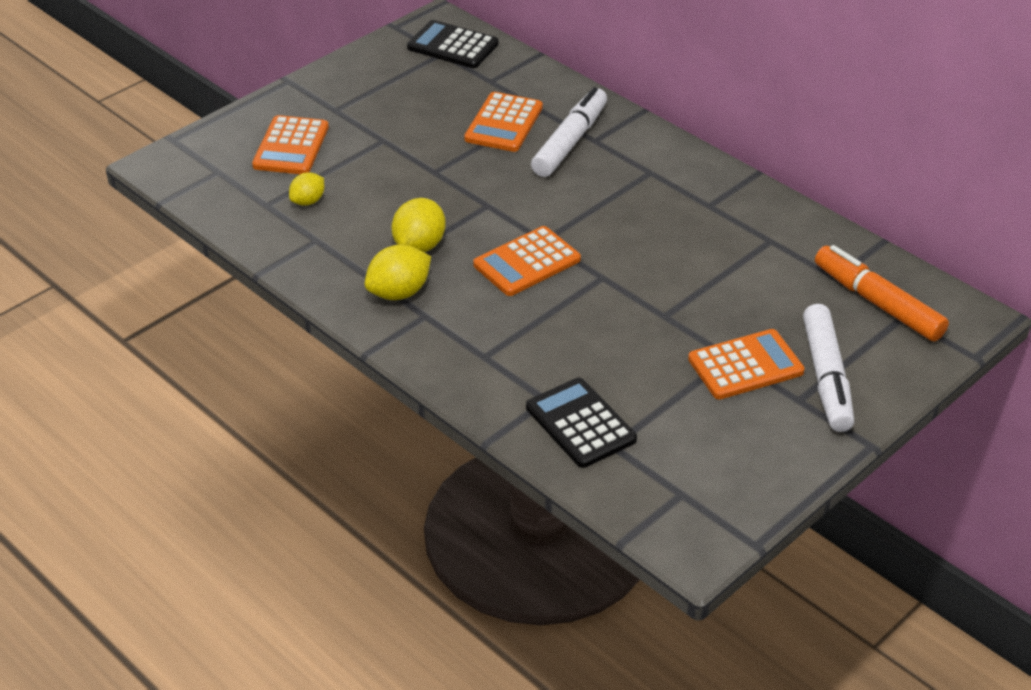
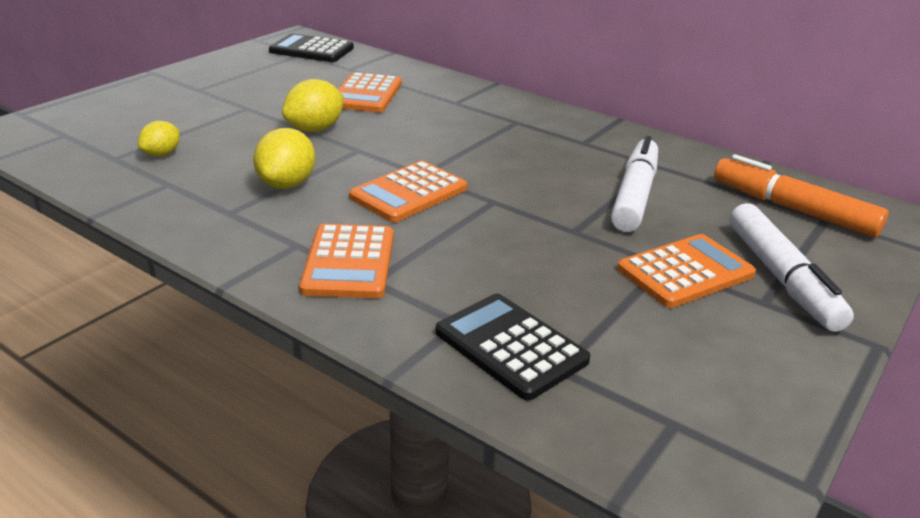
camera: 10 degrees left, 10 degrees down
(291, 146) = (148, 115): orange calculator -> orange calculator (349, 262)
(399, 293) = (264, 225): yellow lemon -> yellow lemon (315, 129)
(570, 142) = (433, 104): white marker -> white marker (635, 195)

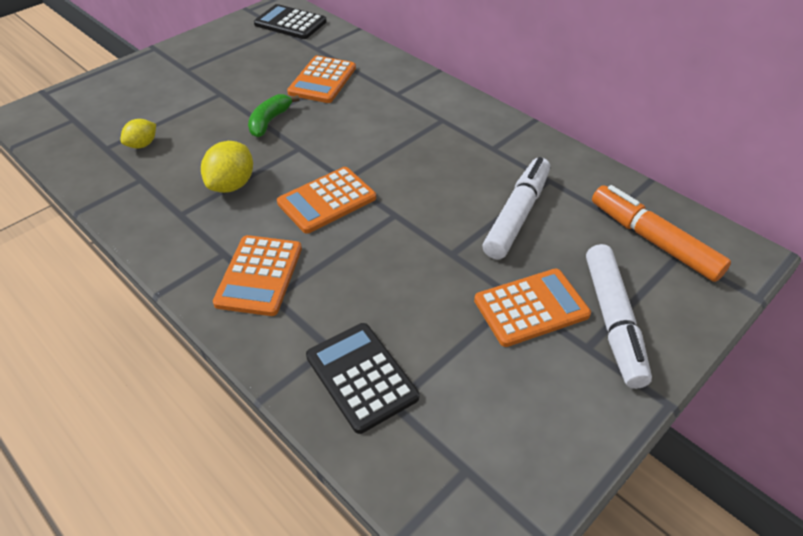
camera: 10 degrees right, 15 degrees up
(315, 129) = (269, 121): yellow lemon -> green banana

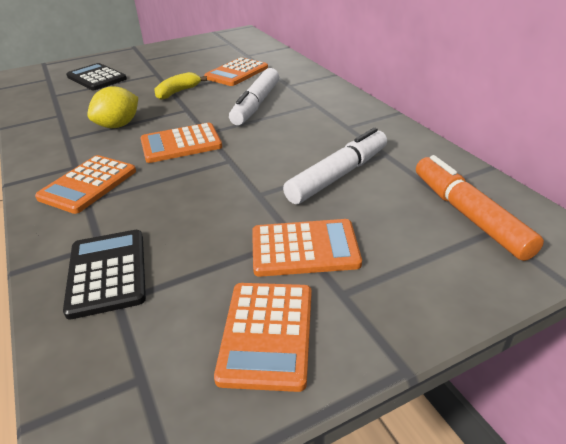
camera: 20 degrees right, 10 degrees down
(142, 145) = (78, 96): yellow lemon -> none
(269, 121) = (178, 92): green banana -> yellow banana
(290, 23) = (238, 41): black calculator -> black calculator (96, 78)
(547, 401) = (267, 334): none -> orange calculator
(612, 321) = (384, 276): white marker -> white marker (256, 104)

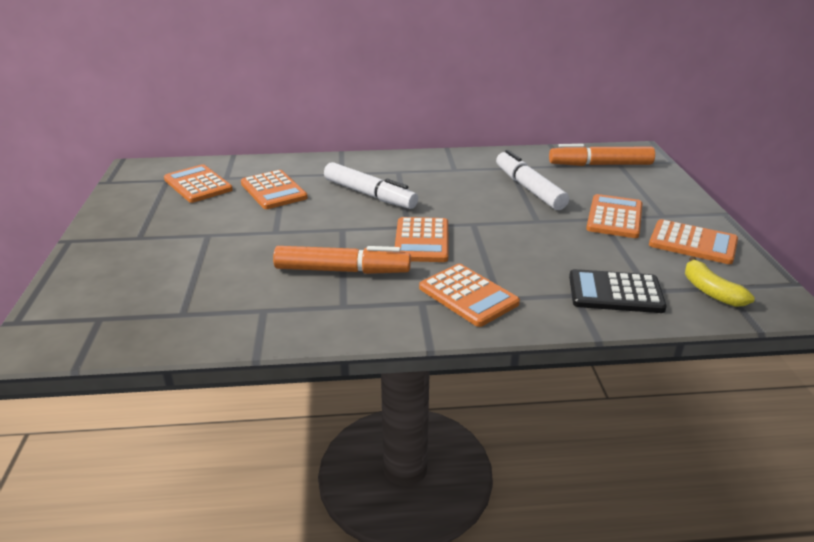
camera: 70 degrees left, 5 degrees down
(96, 78) = (159, 277): black calculator -> none
(118, 125) = (342, 271): yellow lemon -> orange marker
(178, 92) = (287, 228): yellow banana -> yellow banana (710, 291)
(228, 52) = (198, 185): none -> orange calculator

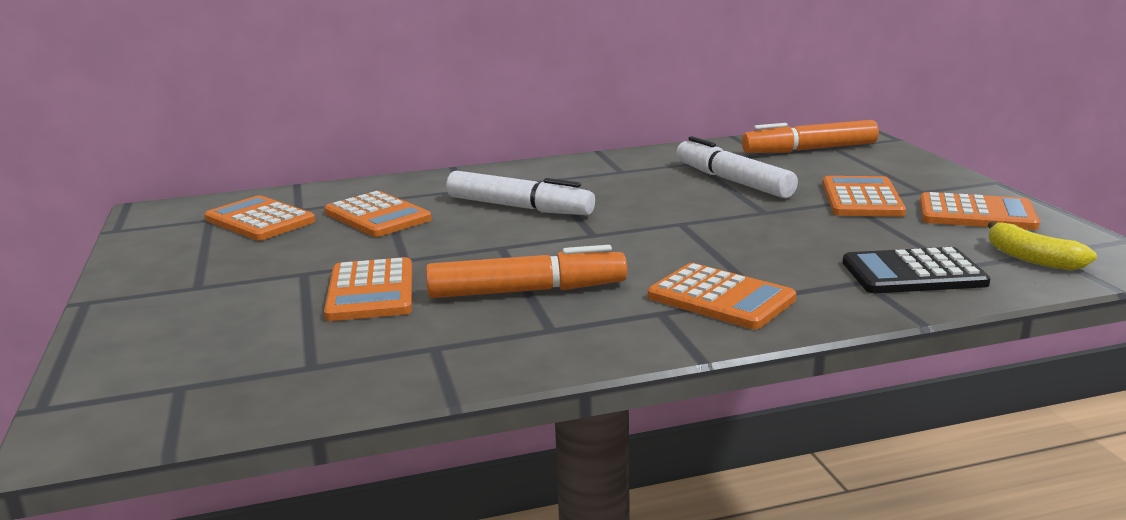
camera: 10 degrees left, 10 degrees down
(422, 241) = (621, 248): orange calculator -> orange calculator (371, 291)

